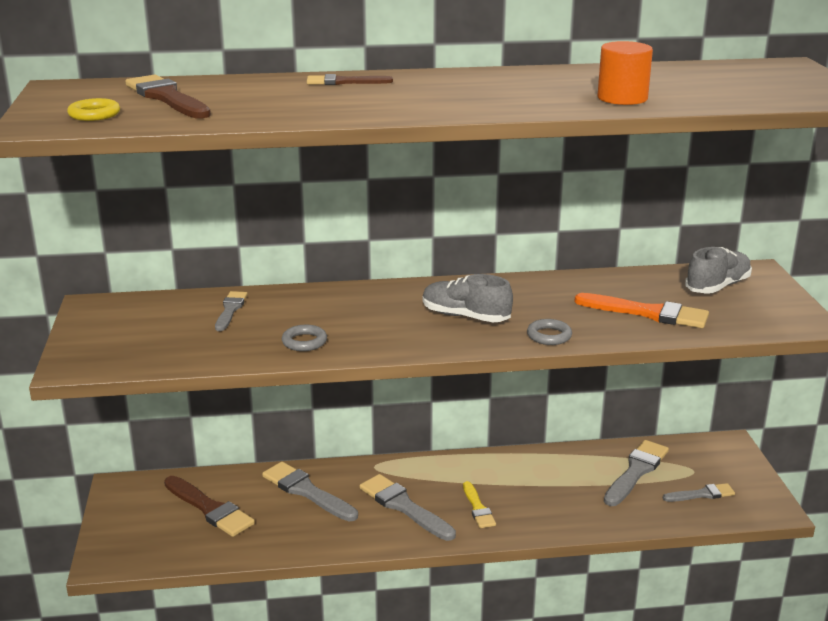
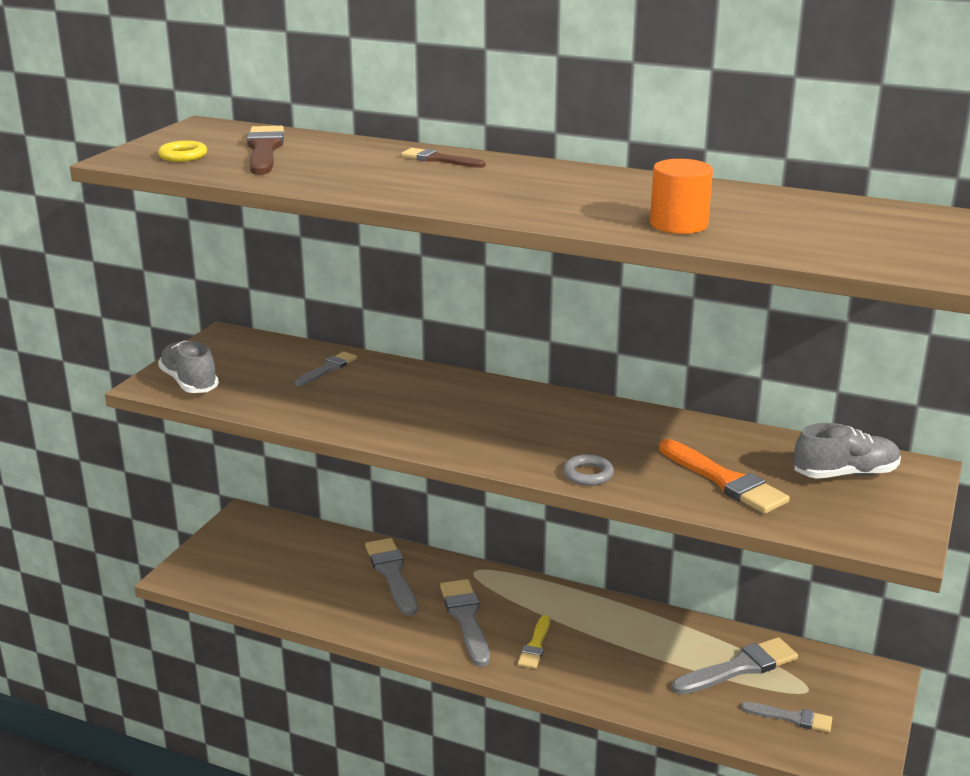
camera: 30 degrees right, 0 degrees up
(210, 509) = (297, 561): brown brush -> none
(304, 342) = (354, 415): grey ring -> none
(465, 316) = (529, 432): grey shoe -> grey shoe (189, 382)

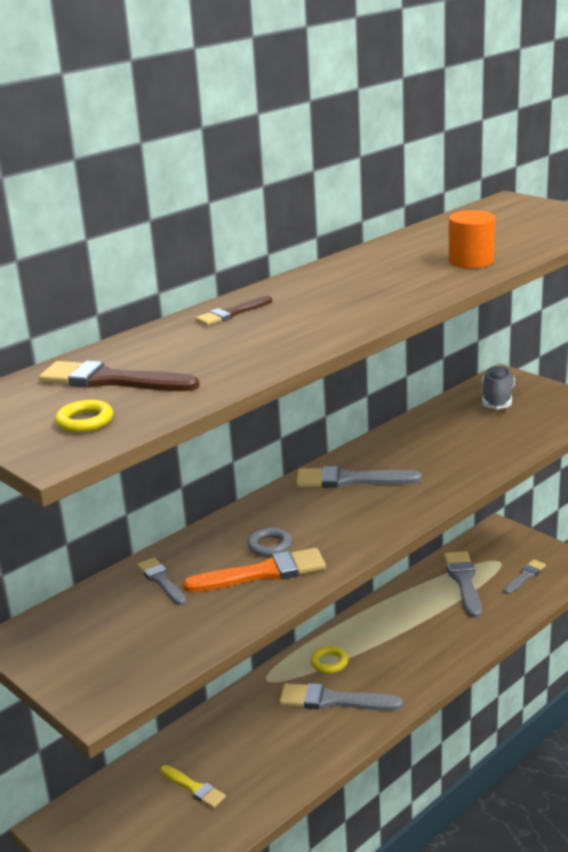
camera: 65 degrees left, 0 degrees up
(189, 382) = (116, 675): grey shoe -> none
(392, 574) = (238, 732): grey brush -> grey brush (350, 480)
(523, 602) = (329, 662): none -> yellow ring
(535, 645) = (390, 670): yellow brush -> yellow brush (194, 788)
(588, 474) = (448, 487): grey ring -> grey ring (269, 546)
(725, 481) = (485, 439): orange brush -> orange brush (263, 573)

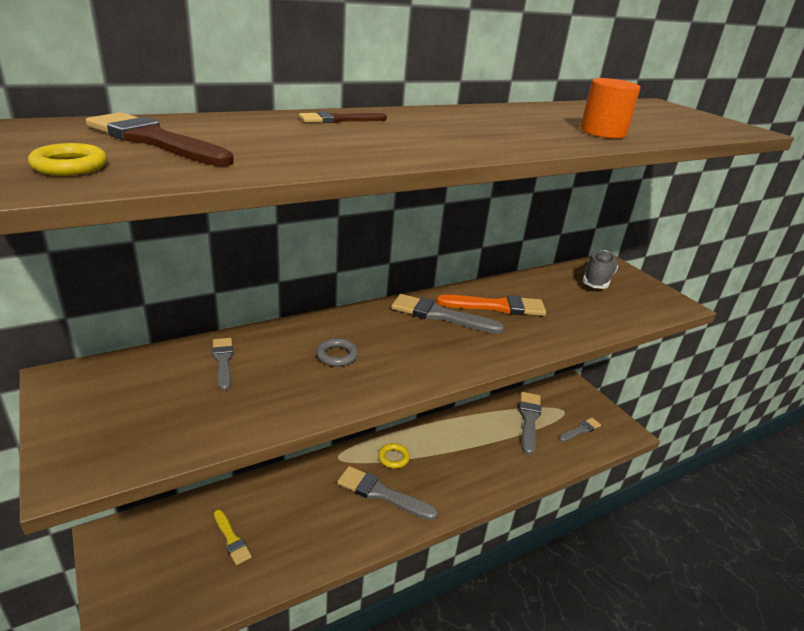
camera: 10 degrees right, 5 degrees up
(263, 573) = (315, 380): orange brush -> orange brush (497, 306)

